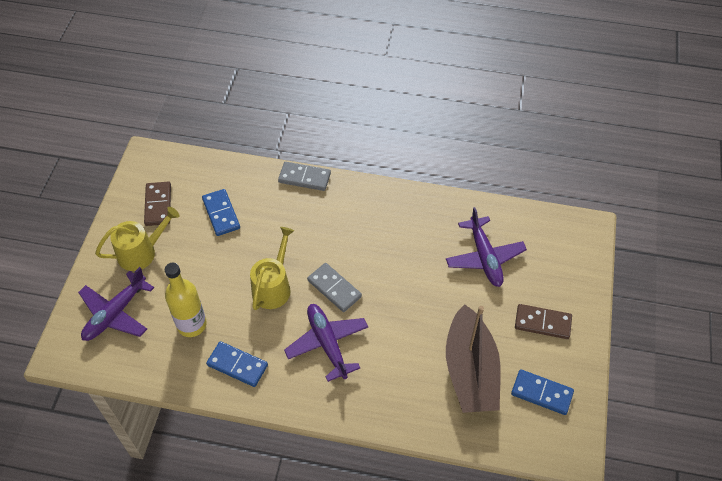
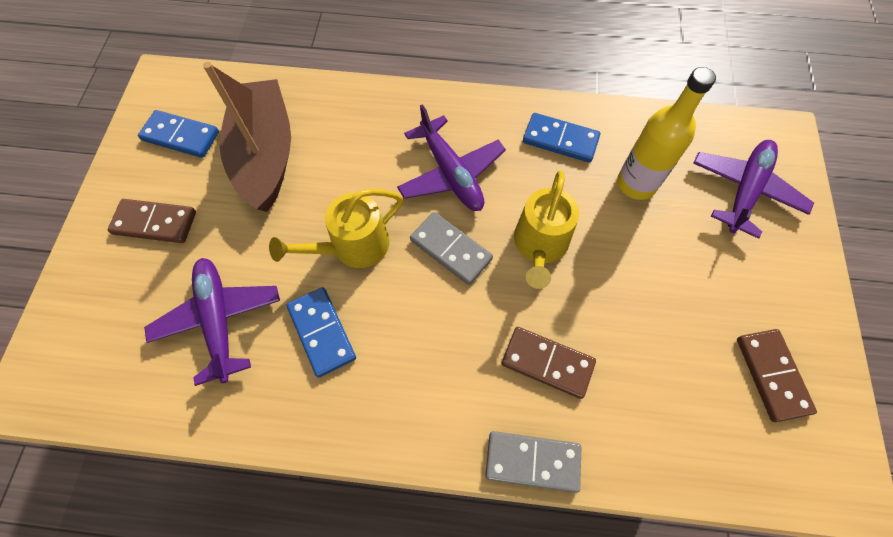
camera: 175 degrees right, 10 degrees up
(141, 252) = (756, 284): yellow watering can -> yellow watering can (353, 246)
(221, 214) = (658, 367): blue domino -> blue domino (321, 332)
(285, 220) = (547, 363): none -> brown domino

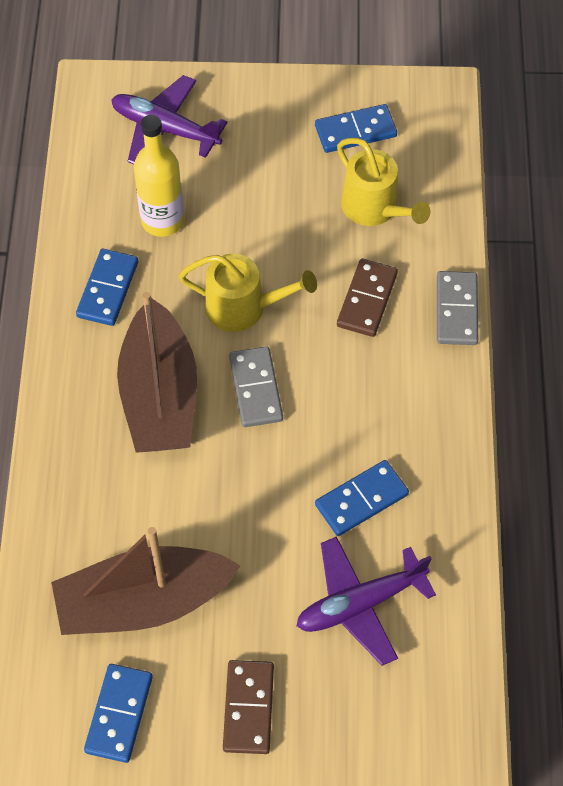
camera: 95 degrees left, 5 degrees down
(353, 246) = (260, 484): yellow watering can -> yellow watering can (374, 208)
(451, 173) = (159, 396): purple plane -> brown boat
(451, 249) = (255, 389): grey domino -> grey domino turned 45 degrees counterclockwise
(772, 375) = (355, 131): brown domino -> blue domino

